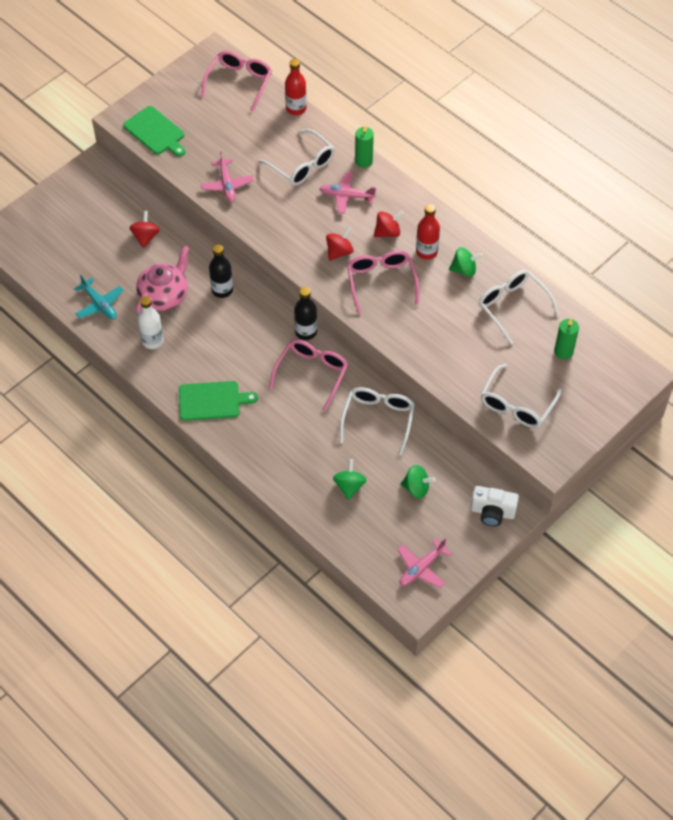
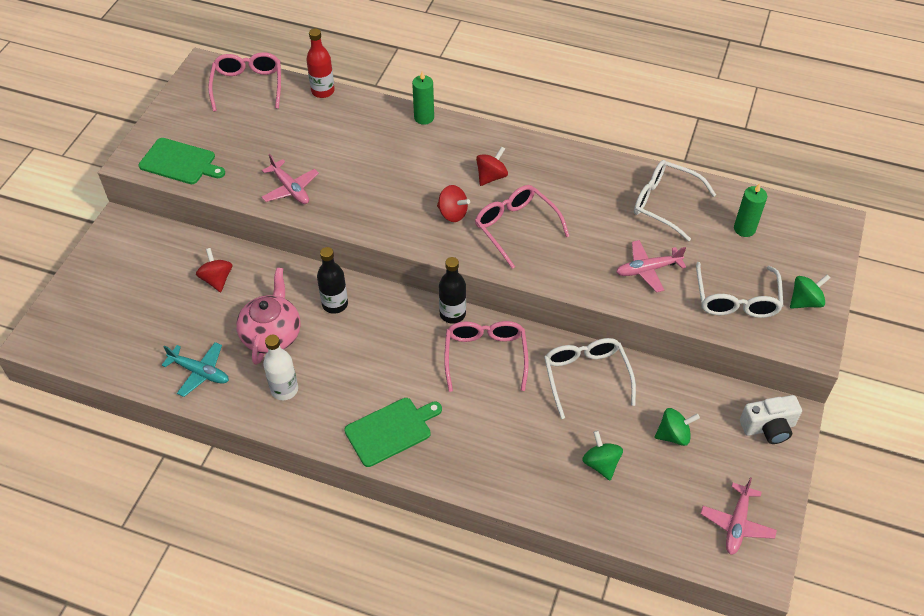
camera: 25 degrees left, 5 degrees down
(302, 165) = (361, 142): white glasses -> none
(339, 252) = (452, 213): red spinning top -> red spinning top turned 105 degrees clockwise
(346, 196) = (426, 156): pink plane -> pink plane (647, 270)
(426, 251) = (543, 181): red bottle -> none
(464, 270) = (592, 185): green spinning top -> green spinning top (805, 301)

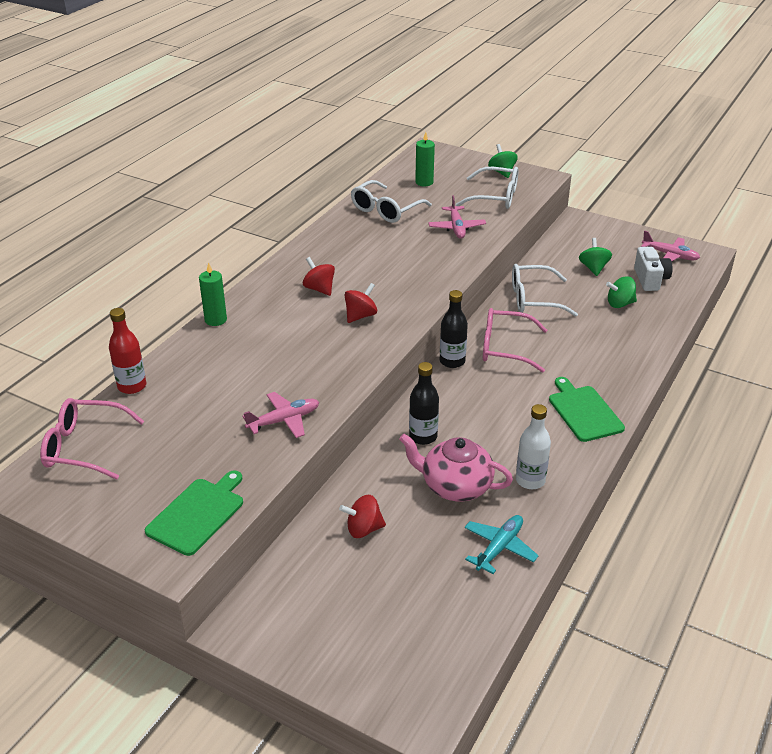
camera: 80 degrees left, 15 degrees down
(515, 227) = (390, 283): pink glasses -> none
(768, 427) = (588, 229): white camera -> white camera (650, 279)

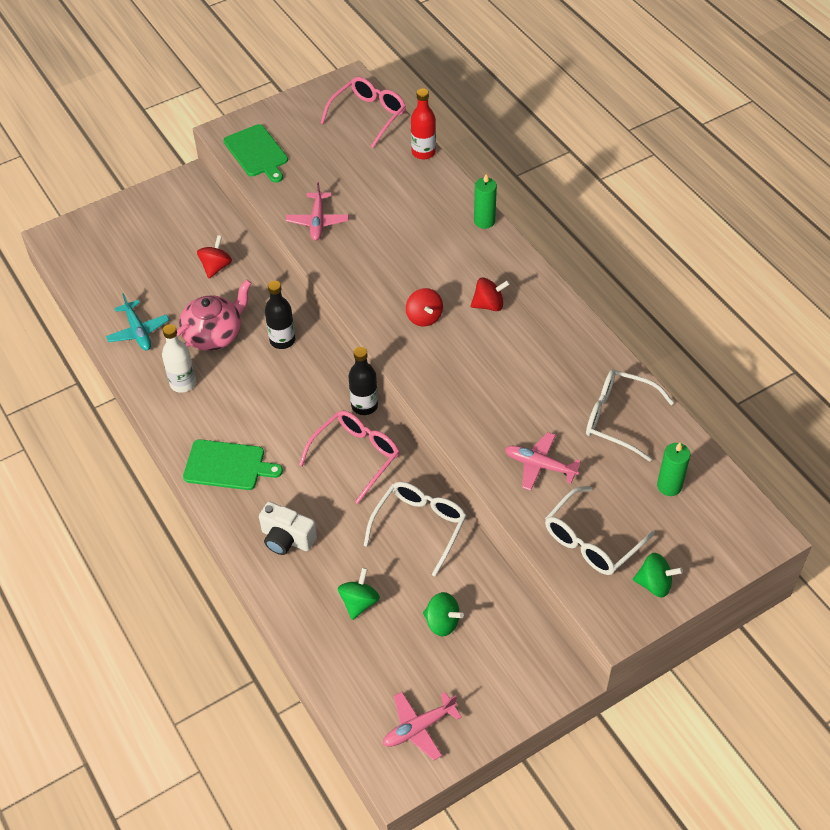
camera: 120 degrees right, 15 degrees up
(385, 210) = (618, 418): white glasses -> white glasses turned 45 degrees counterclockwise
(650, 279) = (383, 667): white camera -> white camera (287, 539)

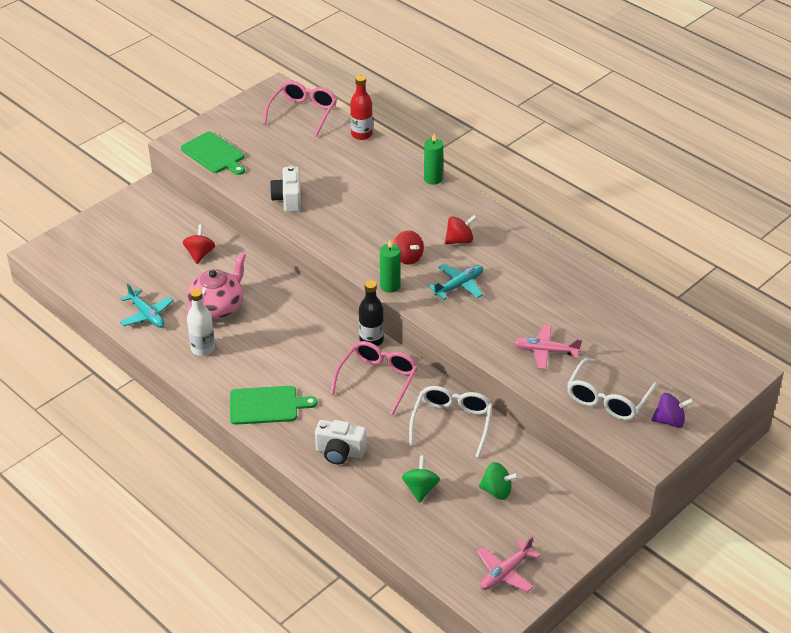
camera: 15 degrees left, 10 degrees down
(282, 340) = (280, 302): black bottle -> none
(317, 221) = (288, 199): pink plane -> white camera
(469, 363) = (459, 285): none -> turquoise plane
(618, 418) = (597, 307): white glasses -> none
(654, 584) = (669, 421): green spinning top -> purple spinning top
(669, 486) = (656, 349): green candle -> green candle (390, 286)

